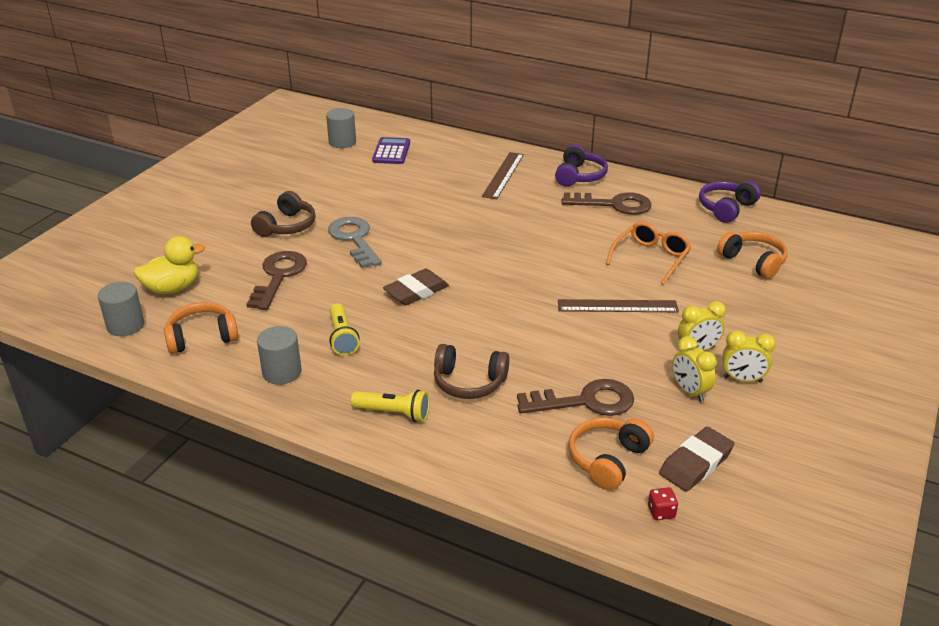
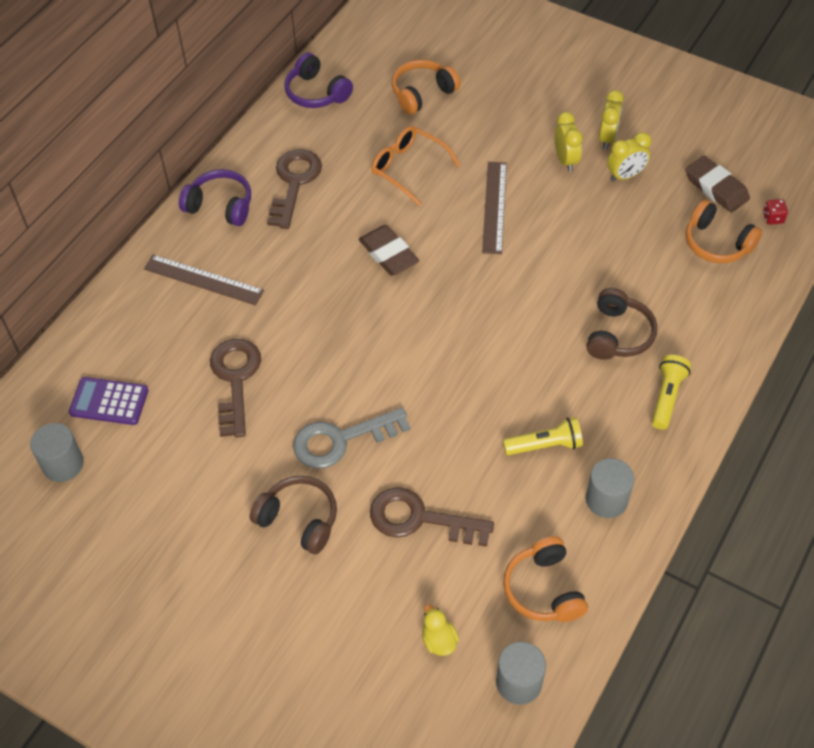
camera: 85 degrees left, 20 degrees up
(172, 288) = (438, 640): yellow duck -> yellow duck, size x0.57
(416, 291) = (459, 376): brown eraser -> brown eraser (388, 254)
(585, 401) = (642, 249): brown key -> brown key (235, 380)

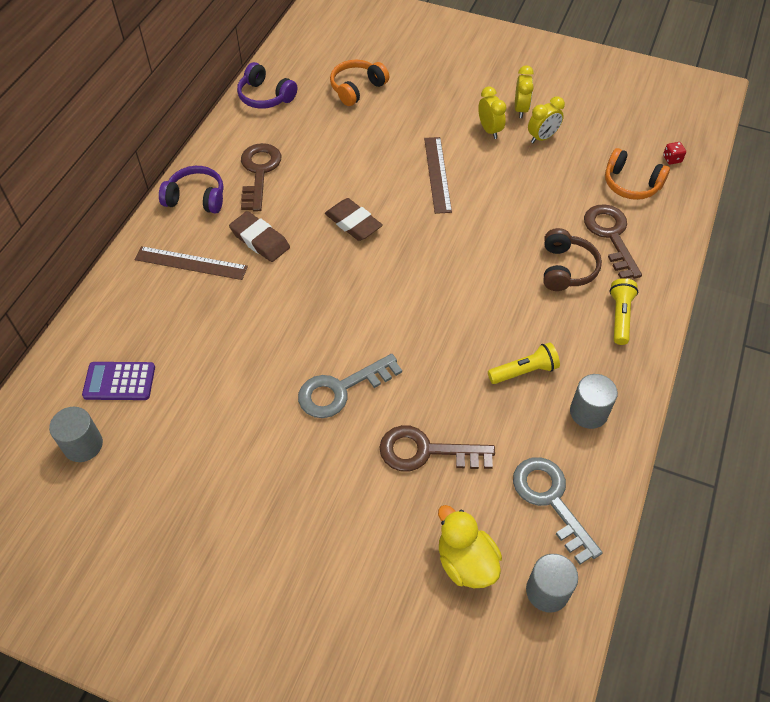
camera: 10 degrees left, 0 degrees up
(235, 380) = (235, 348): brown key -> brown key (611, 236)
(299, 519) = (315, 467): brown headphones -> none
(409, 169) = (357, 150): orange glasses -> none
(438, 640) = (466, 562): yellow duck -> yellow duck, size x1.75
(543, 589) = (551, 501): orange headphones -> grey key
(716, 188) = (619, 140): brown eraser -> brown eraser (260, 240)

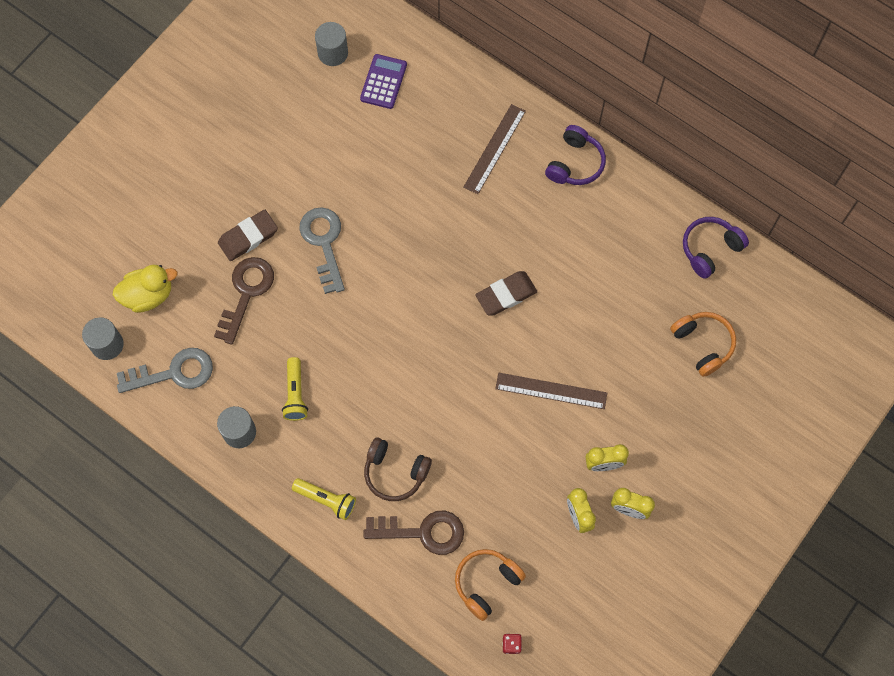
camera: 105 degrees right, 15 degrees up
(259, 172) = (596, 224): brown key -> none
(260, 240) = (506, 209): brown eraser -> brown eraser (248, 237)

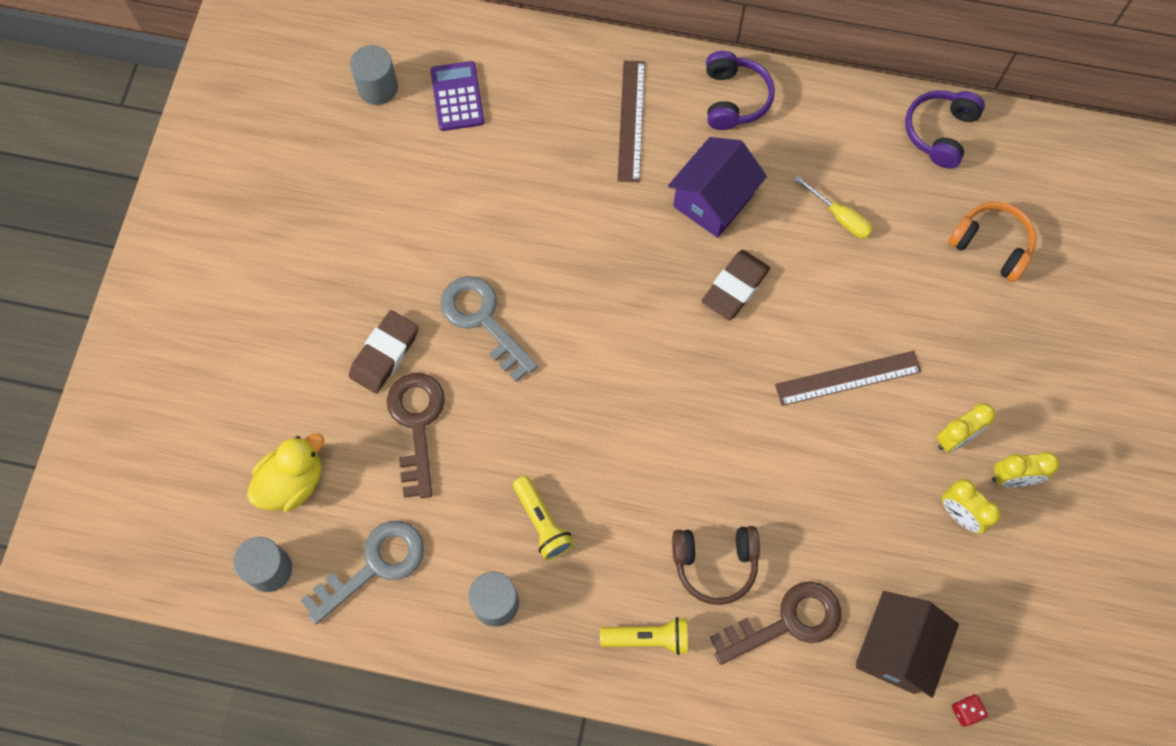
camera: 25 degrees left, 0 degrees up
(486, 583) = (896, 649): orange headphones -> brown house
(522, 229) = (713, 201): none -> purple house
(605, 278) = (840, 217): none -> yellow screwdriver

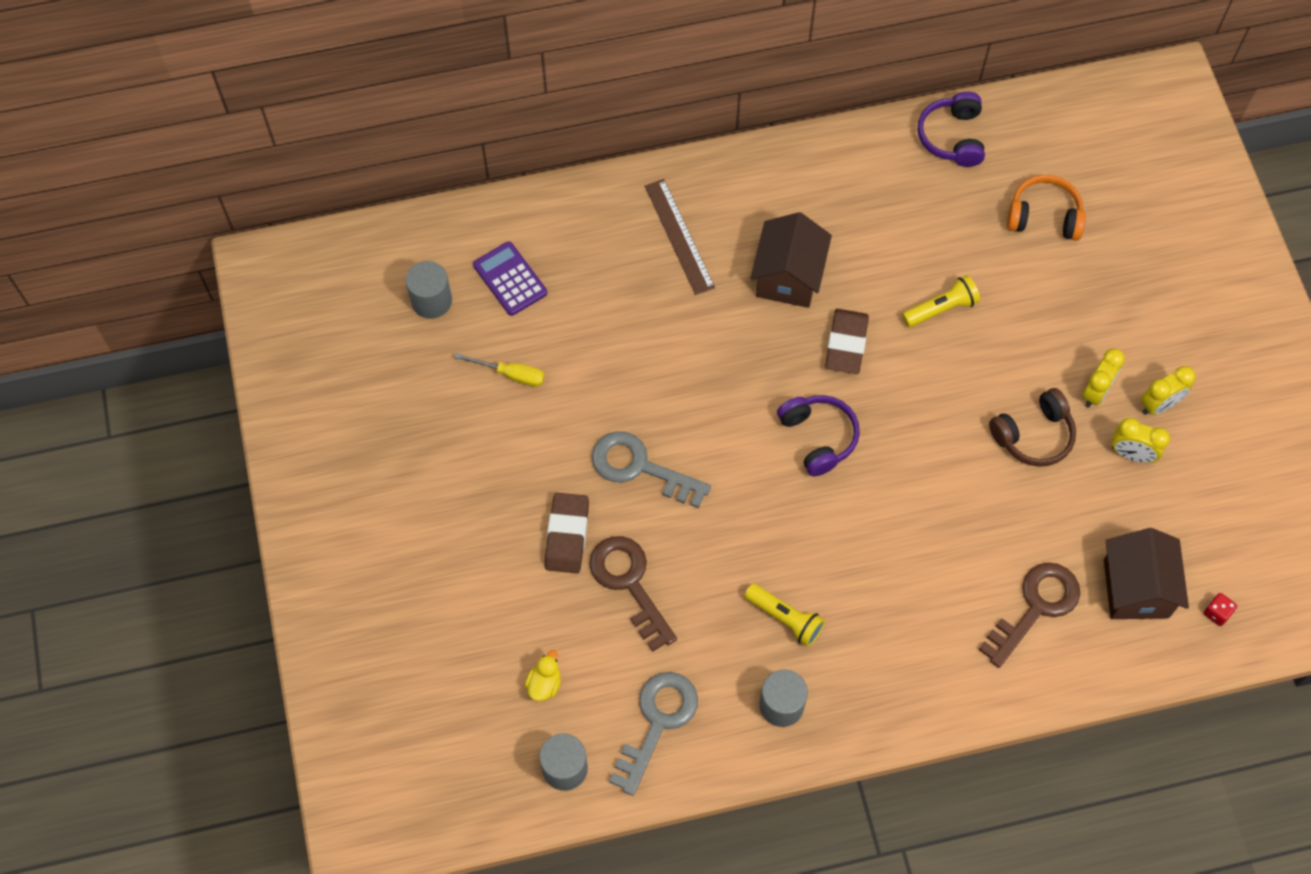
camera: 25 degrees left, 5 degrees down
(292, 482) = (544, 684): yellow duck -> yellow duck, size x0.57
(648, 638) = (927, 674): yellow flashlight -> yellow flashlight (941, 309)
(713, 201) = (788, 277): purple house -> brown house
(715, 564) = (951, 586): brown headphones -> brown headphones (1033, 435)
(734, 98) = (760, 180): purple headphones -> purple headphones (818, 437)
(840, 217) = (905, 246): yellow screwdriver -> yellow screwdriver (511, 375)
(848, 378) = (981, 380): brown ruler -> none

